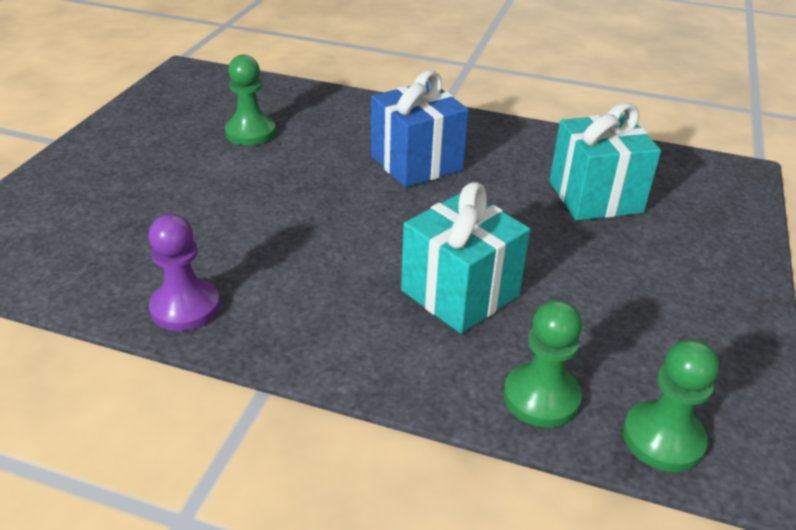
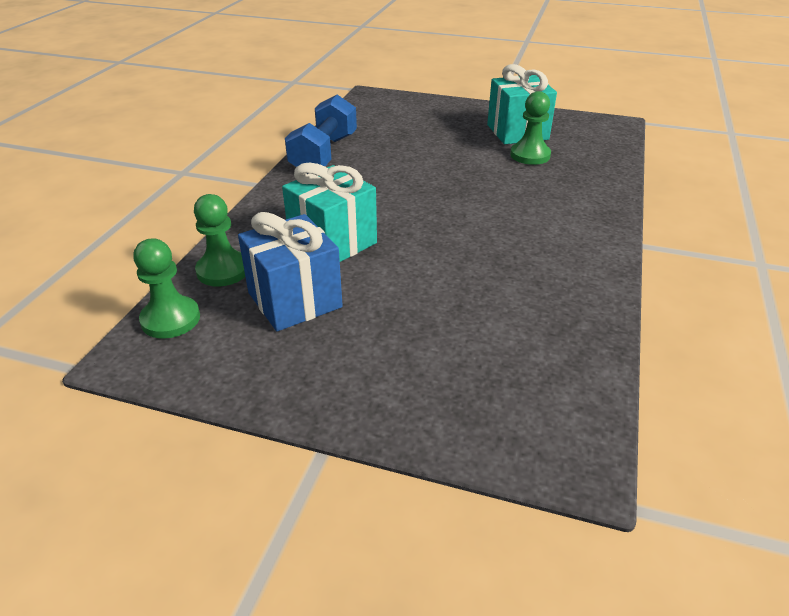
camera: 90 degrees right, 0 degrees up
(185, 307) = (324, 154): purple pawn -> blue dumbbell
(416, 163) = (510, 225): blue gift -> blue gift (294, 300)
(595, 197) = (482, 324): turquoise gift -> turquoise gift (517, 132)

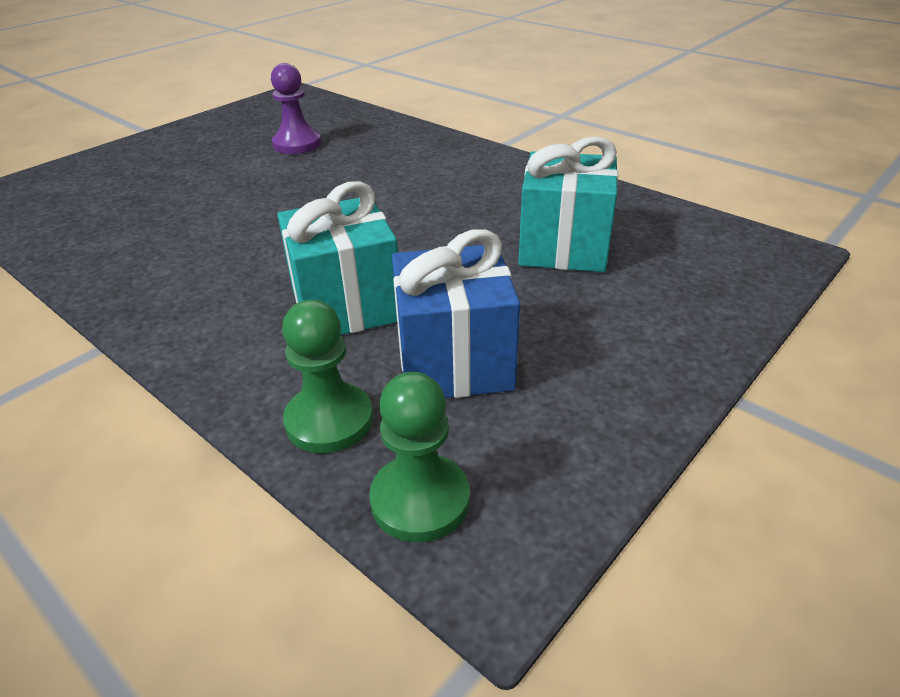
camera: 65 degrees left, 0 degrees up
(324, 154) = (103, 267): blue dumbbell -> none
(517, 132) = (239, 137): turquoise gift -> turquoise gift (563, 248)
(530, 155) = (297, 144): green pawn -> purple pawn

